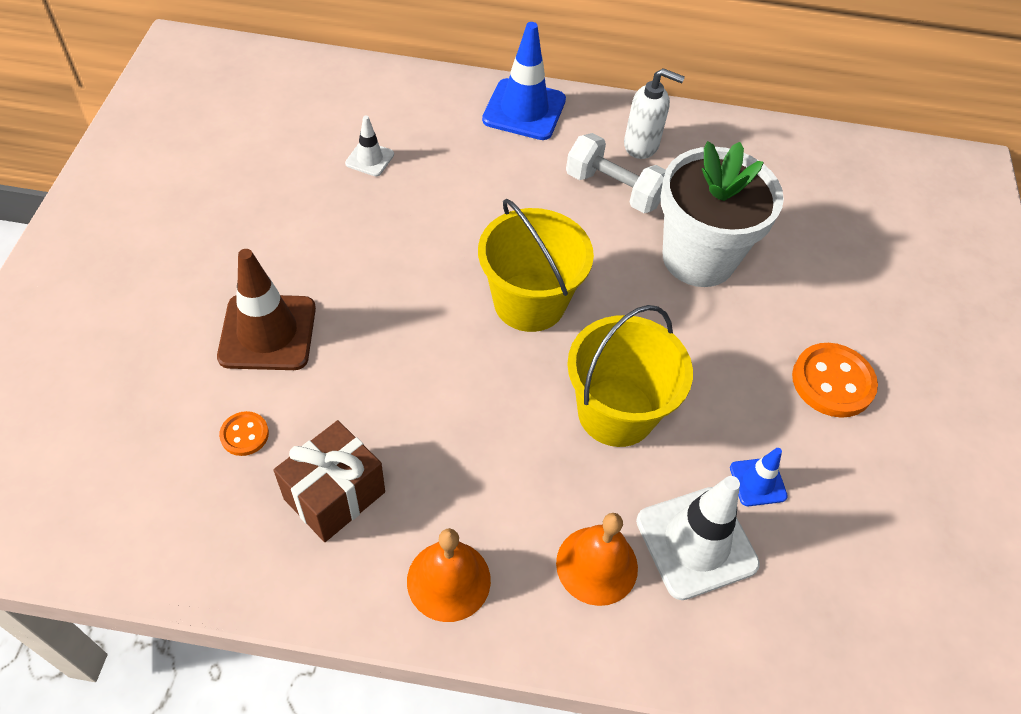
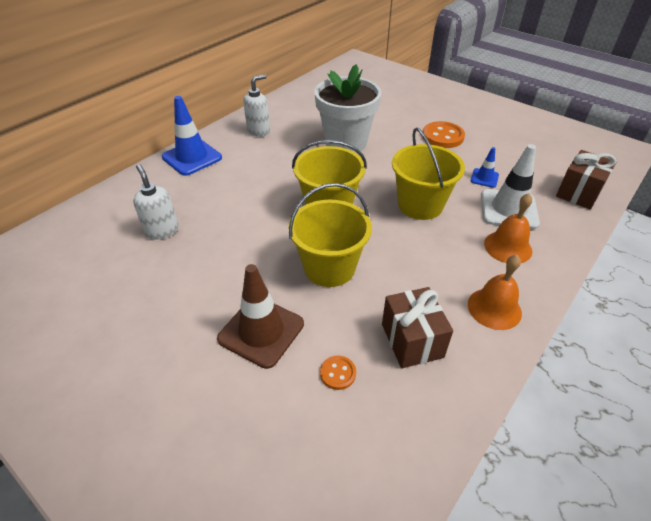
camera: 55 degrees left, 10 degrees down
(370, 159) = (162, 230): white traffic cone -> white soap dispenser
(410, 354) = (329, 267): none -> yellow bucket
(613, 189) = (279, 150): white dumbbell -> none
(833, 650) = (578, 193): none -> brown gift

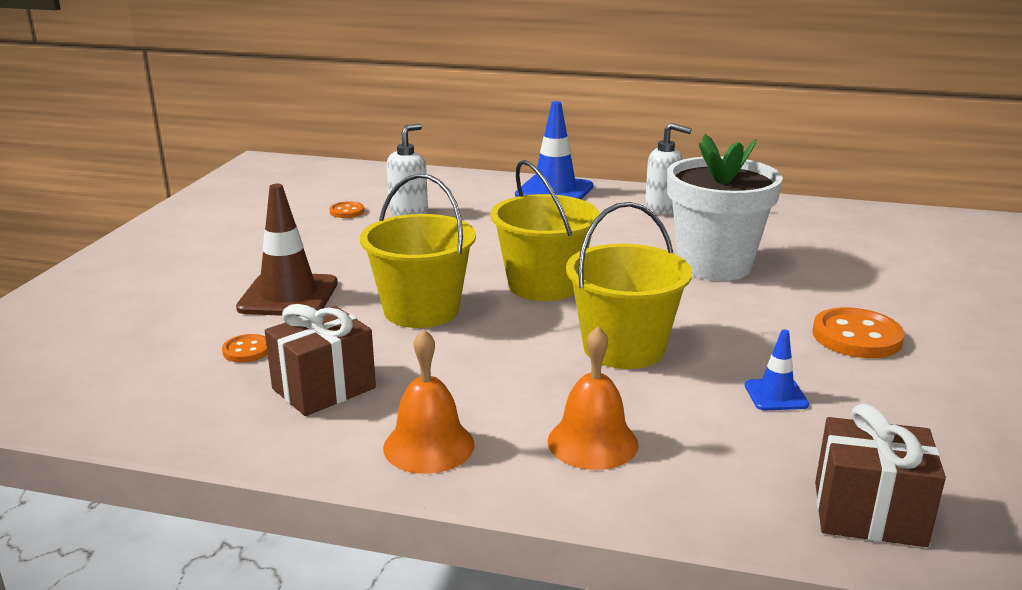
camera: 65 degrees right, 20 degrees down
(126, 262) = (347, 211): none -> orange button
(508, 209) = (705, 431): white traffic cone -> none

